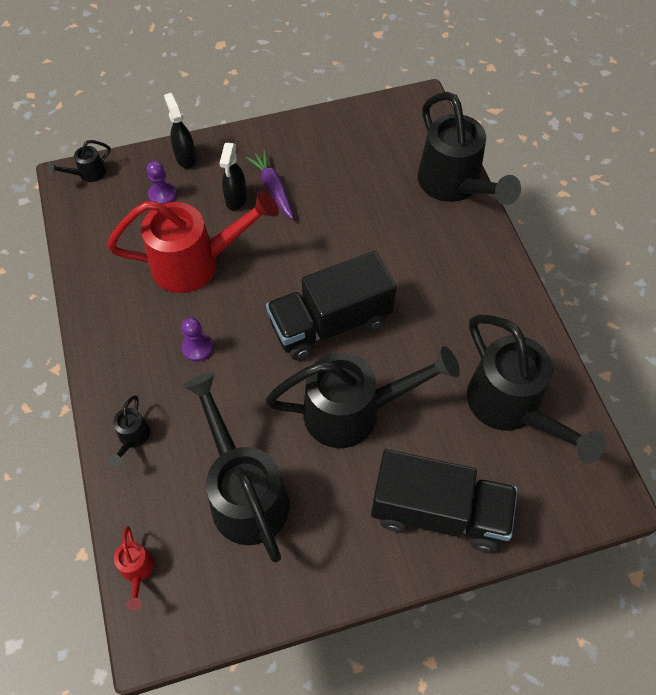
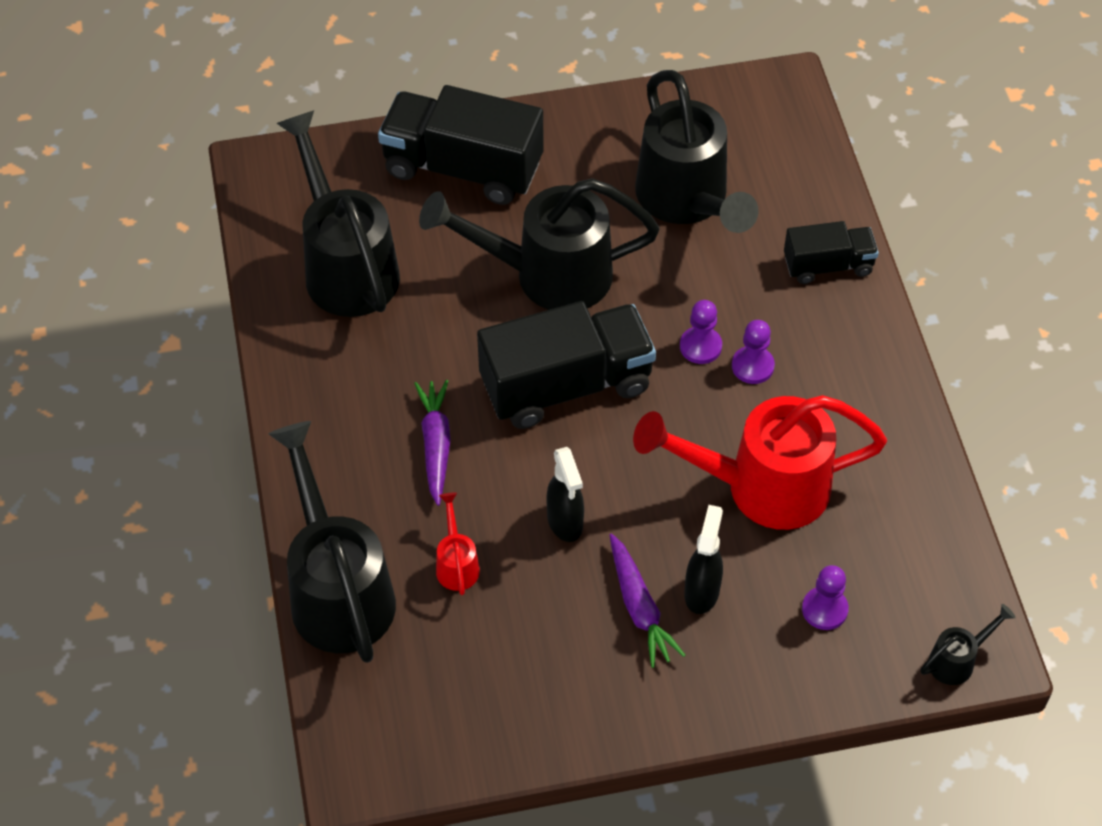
camera: 175 degrees left, 5 degrees down
(132, 438) = (828, 265): black watering can -> black truck
(137, 571) = (805, 139): red watering can -> red watering can (456, 563)
(185, 158) = (791, 680): black spray bottle -> black spray bottle (565, 522)
(235, 360) = (700, 346): none -> purple pawn
(413, 275) = (436, 445): none -> purple carrot

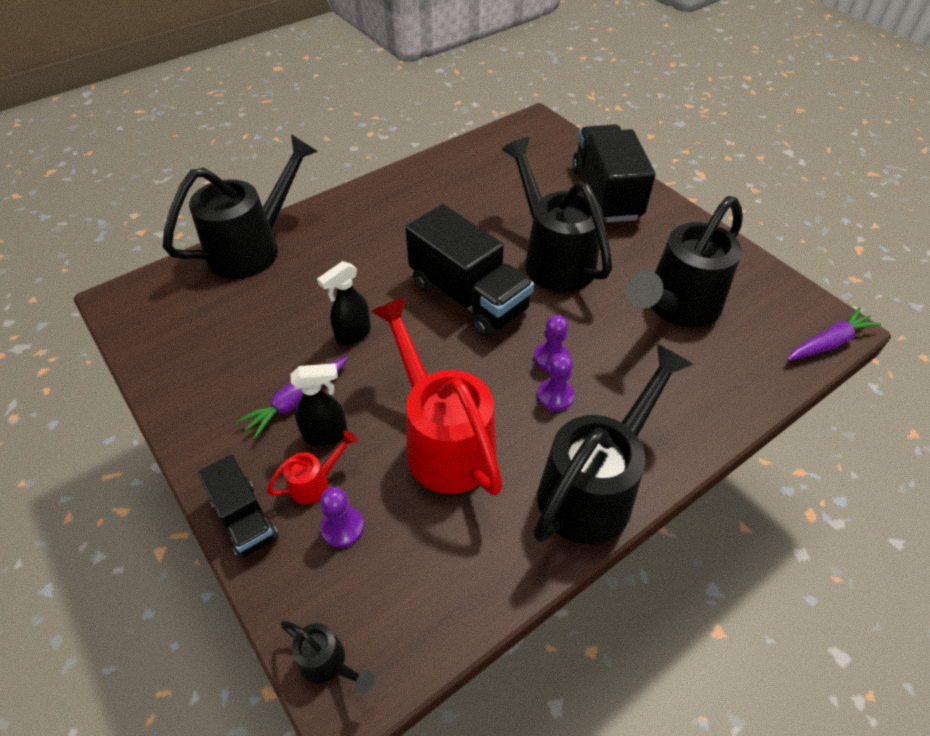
camera: 65 degrees right, 5 degrees down
(346, 265) = (494, 173): black watering can -> black watering can (595, 487)
(436, 445) = (383, 253): purple carrot -> purple carrot (828, 343)
(456, 563) = (295, 292): red watering can -> red watering can (315, 482)
(828, 265) = (690, 412): black truck -> black truck (245, 519)

